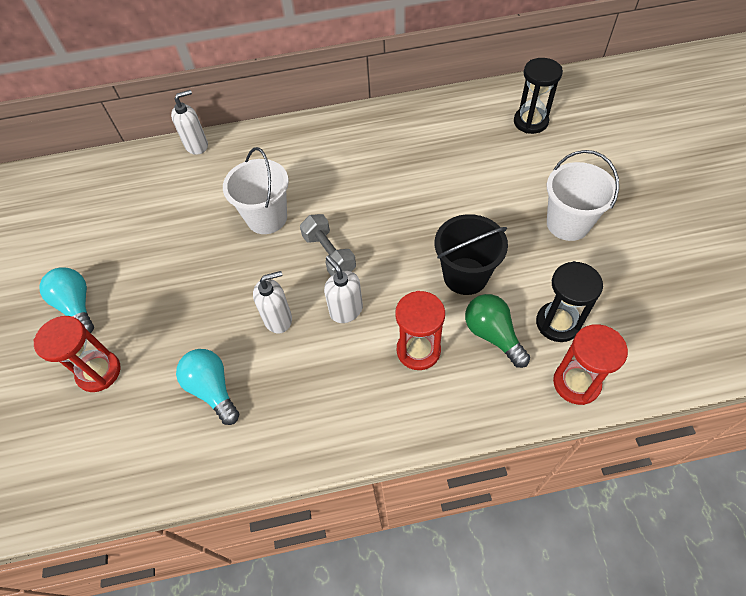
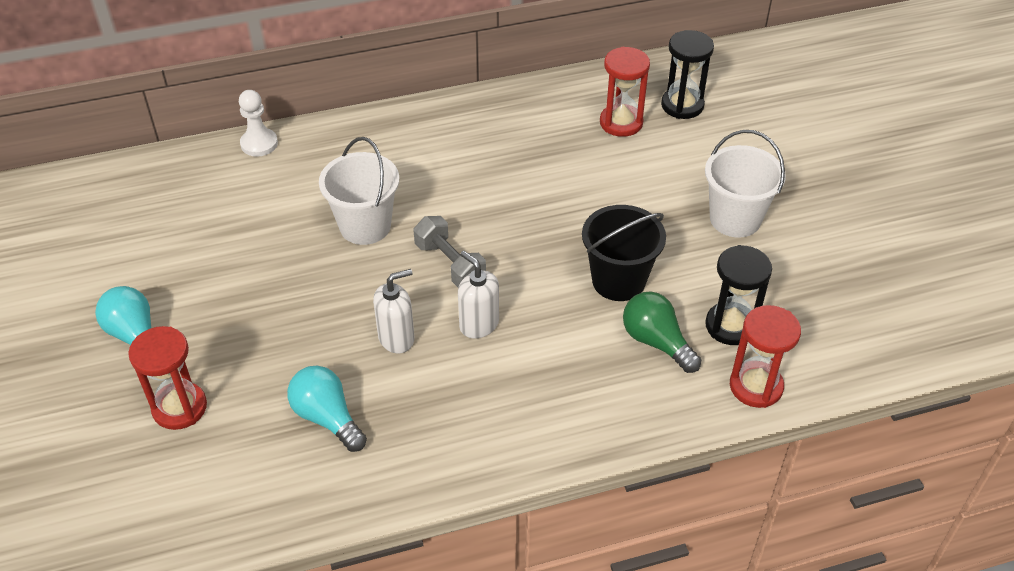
camera: 10 degrees left, 10 degrees down
(197, 145) = (259, 144): white soap dispenser -> white pawn
(418, 350) = (571, 363): red hourglass -> red hourglass (621, 123)

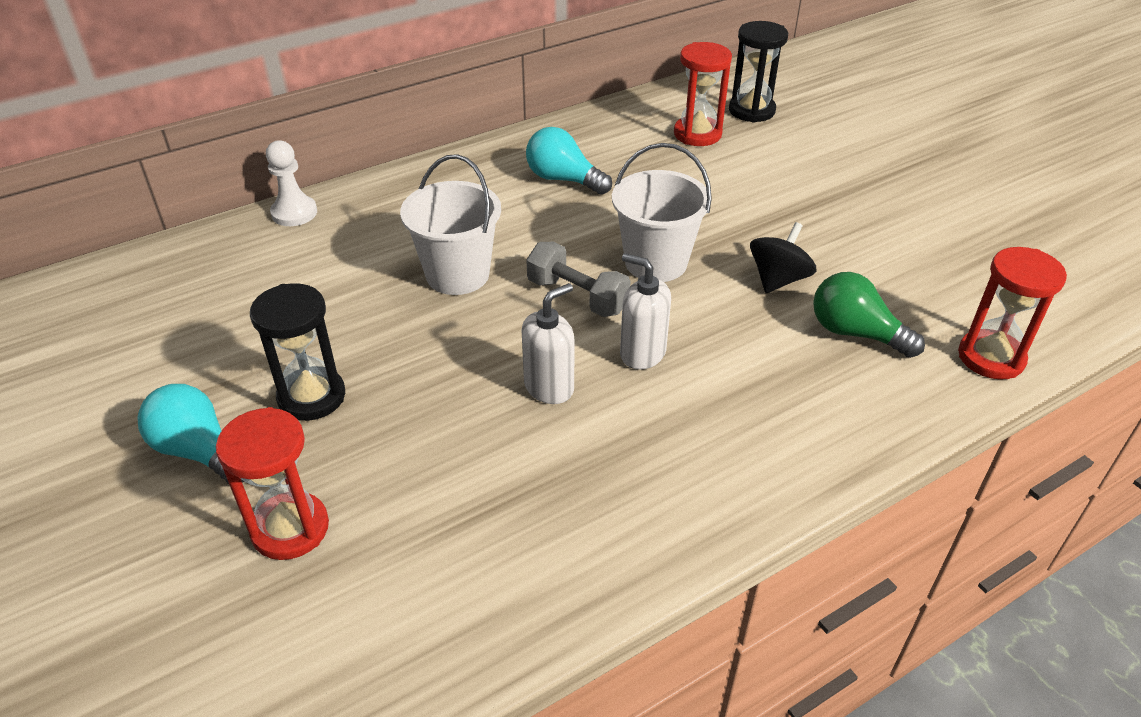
camera: 15 degrees left, 5 degrees down
(327, 418) = (500, 498): turquoise light bulb -> turquoise light bulb (563, 179)
(618, 281) = (778, 279): black bucket -> black spinning top
(730, 326) = (925, 302): black hourglass -> black hourglass (311, 397)
(735, 219) = (866, 201): white bucket -> white bucket (656, 262)

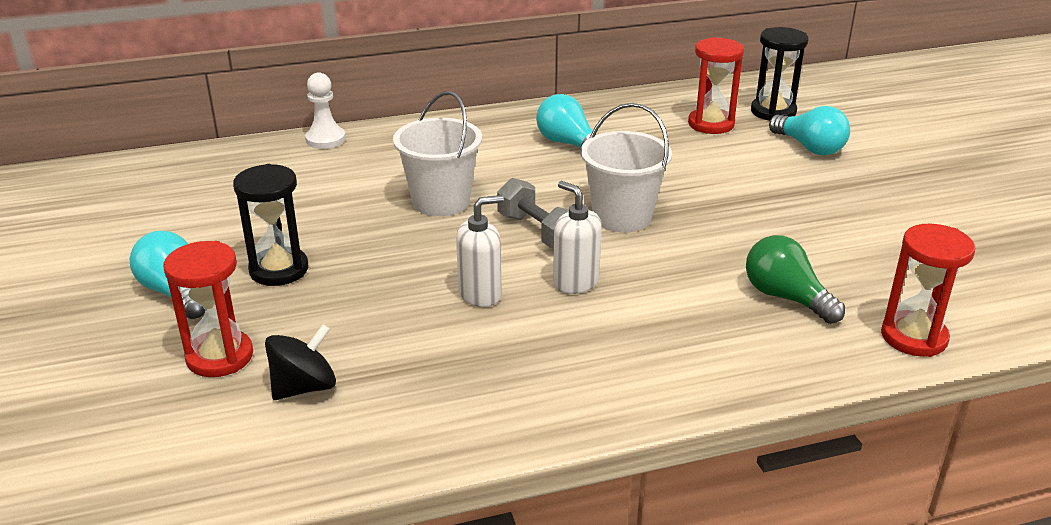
camera: 15 degrees right, 10 degrees down
(778, 279) = (731, 245): black spinning top -> black spinning top (304, 387)
(804, 149) = (809, 147): none -> turquoise light bulb

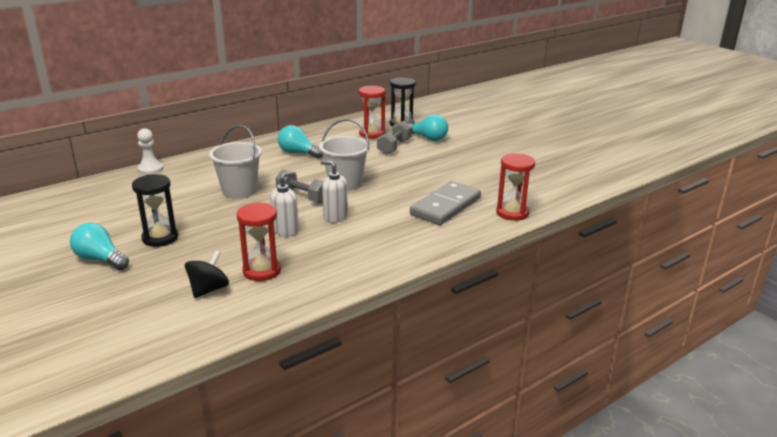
camera: 20 degrees left, 5 degrees down
(220, 357) = (149, 285): red hourglass -> red hourglass (262, 271)
(740, 156) = (394, 147): none -> grey dumbbell
(786, 297) = (445, 206): green light bulb -> grey domino

